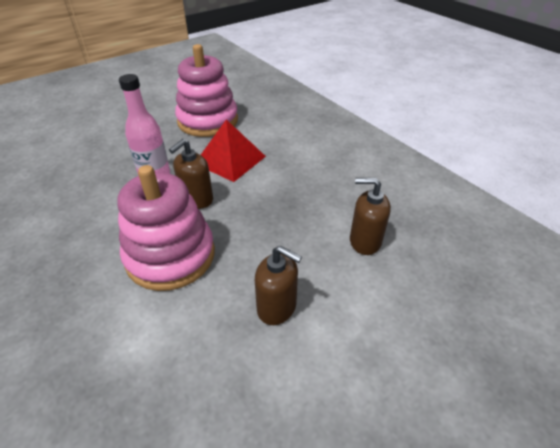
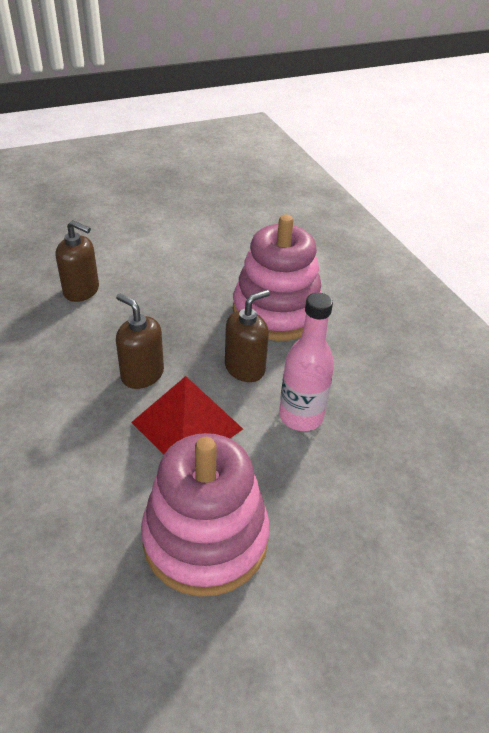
camera: 170 degrees left, 0 degrees up
(277, 307) = (190, 260): brown soap dispenser -> brown soap dispenser (142, 374)

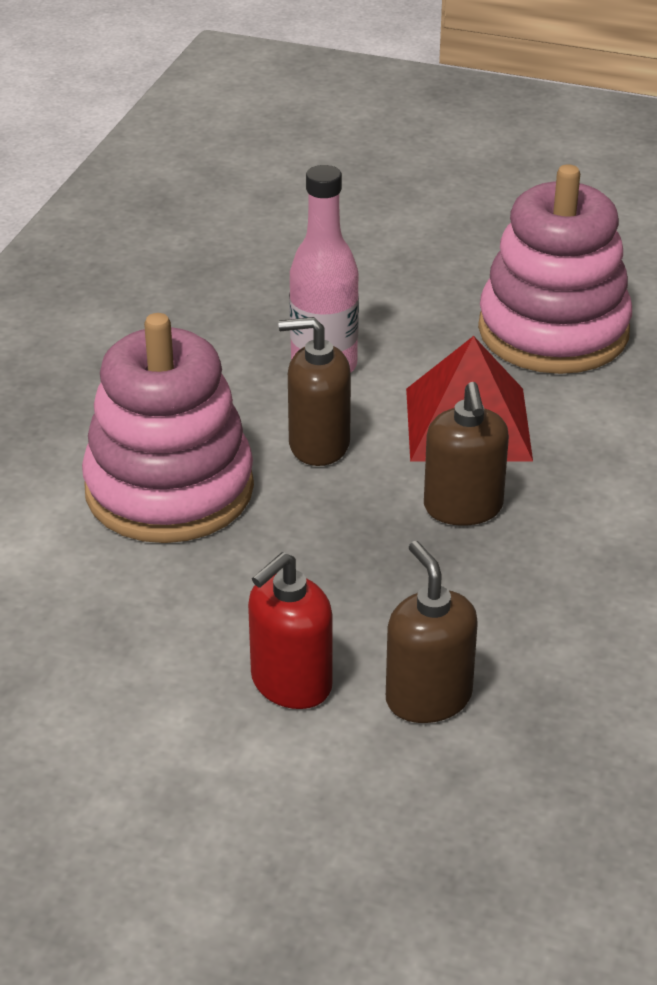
camera: 135 degrees left, 5 degrees down
(138, 271) = (291, 683): none -> red soap dispenser

